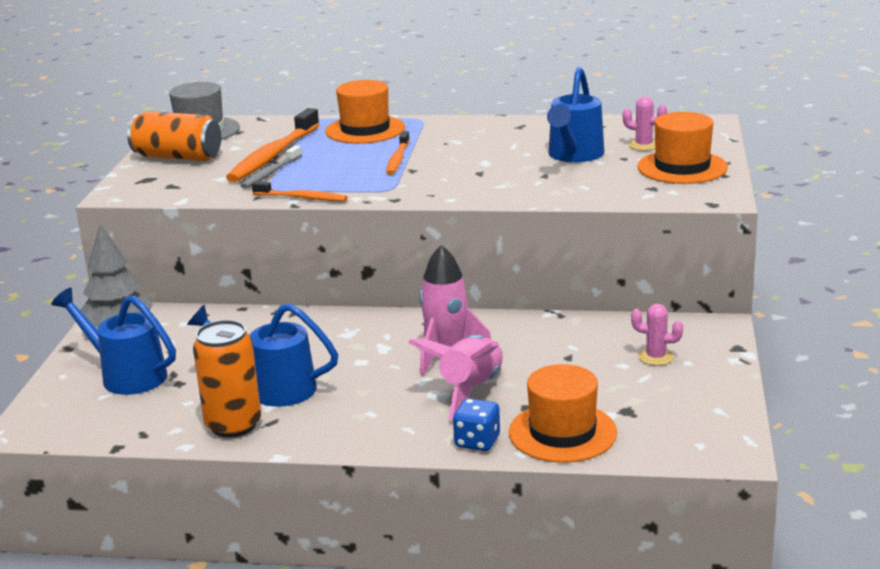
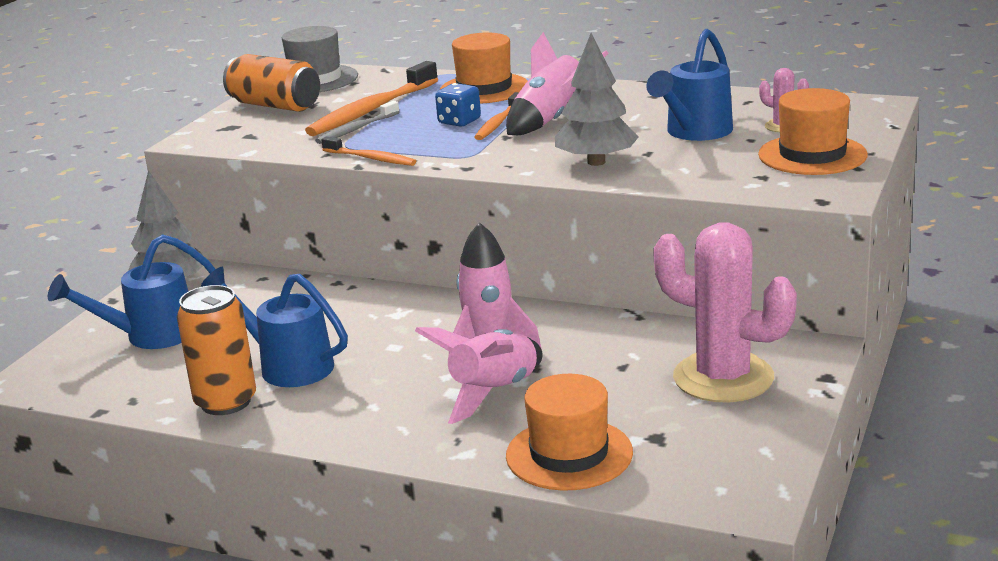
camera: 15 degrees right, 0 degrees up
(127, 375) = (151, 336): blue watering can -> blue watering can turned 75 degrees counterclockwise
(444, 153) = (552, 120): none -> pink rocket
(477, 442) = (469, 453): blue dice -> blue dice (459, 121)
(506, 186) = (596, 162): none -> grey tree
(656, 357) = (723, 378): pink cactus -> pink cactus, size x2.37

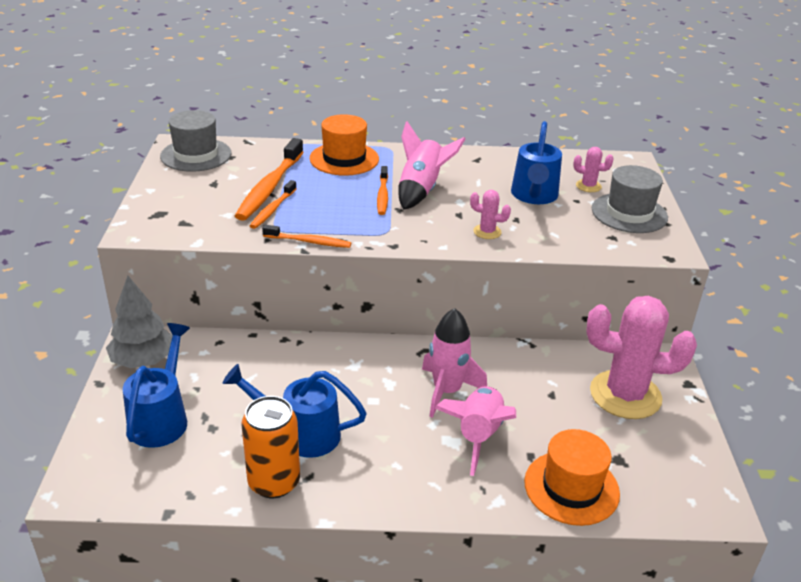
camera: 25 degrees left, 10 degrees up
(151, 336) = (161, 419): blue watering can -> blue watering can turned 150 degrees clockwise
(275, 105) = (182, 186): orange can -> none
(356, 129) = (273, 209): grey toothbrush -> orange toothbrush
(459, 121) = (351, 195): blue dice -> none
(596, 162) = (487, 232): grey tree -> pink cactus
(812, 155) = (629, 213): orange hat -> grey hat

